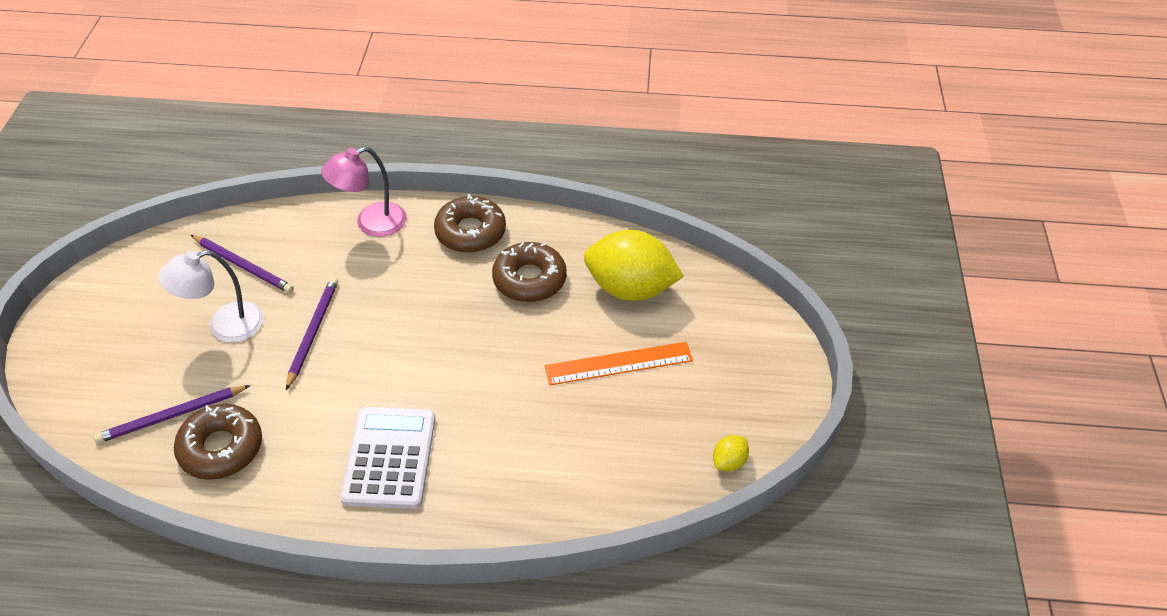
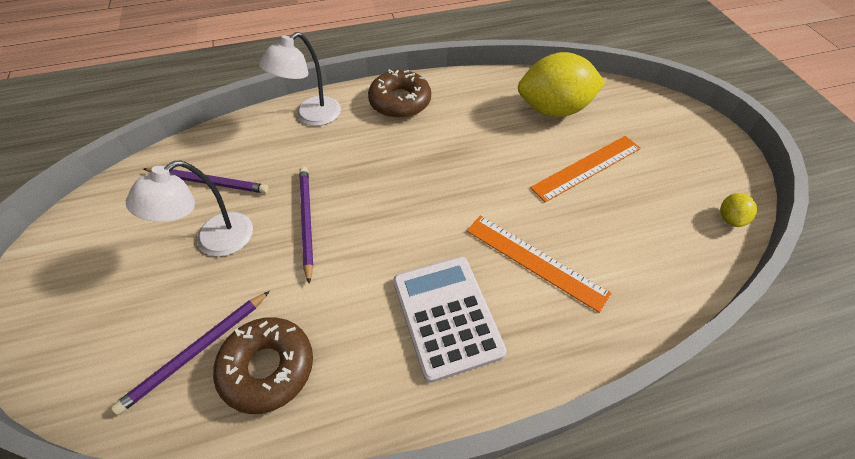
camera: 20 degrees left, 5 degrees up
(371, 223) = (311, 116): pink lamp -> white lamp
(501, 437) = (535, 261): none -> orange ruler
(529, 279) = (471, 124): brown donut -> none

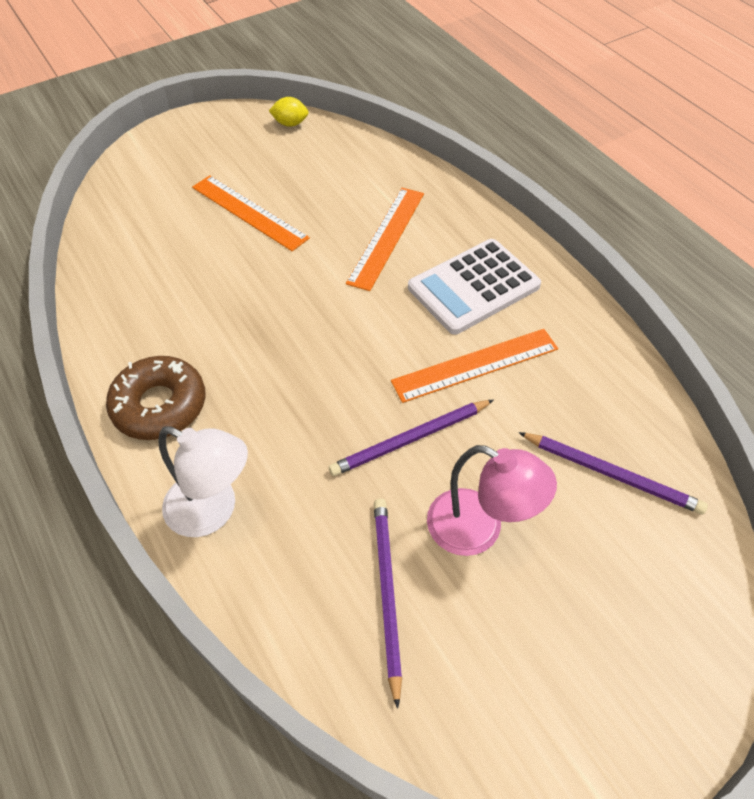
camera: 105 degrees left, 0 degrees up
(214, 241) = (479, 529): white lamp -> pink lamp
(268, 368) = (592, 404): brown donut -> none
(354, 286) = (475, 365): none -> orange ruler
(553, 109) = (153, 246): yellow lemon -> none

